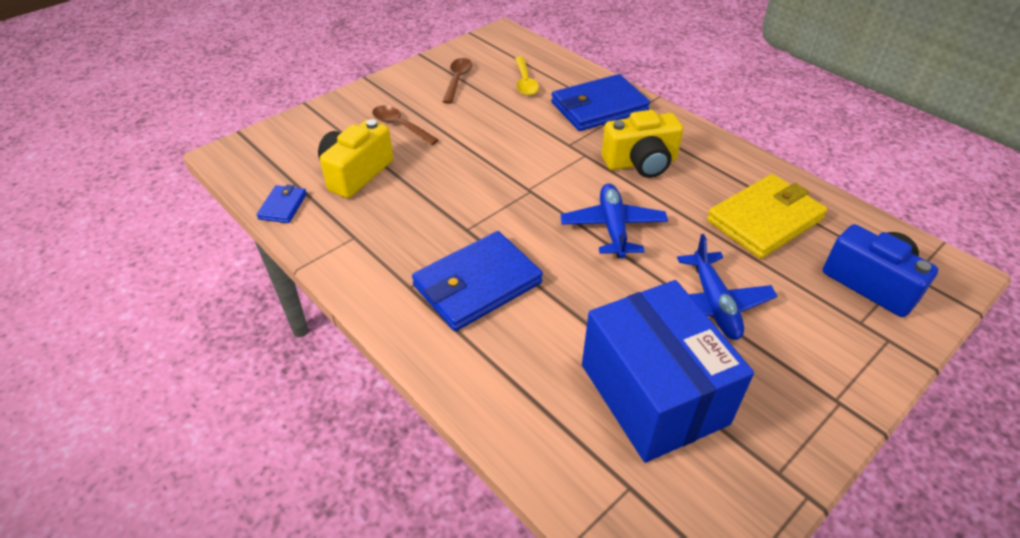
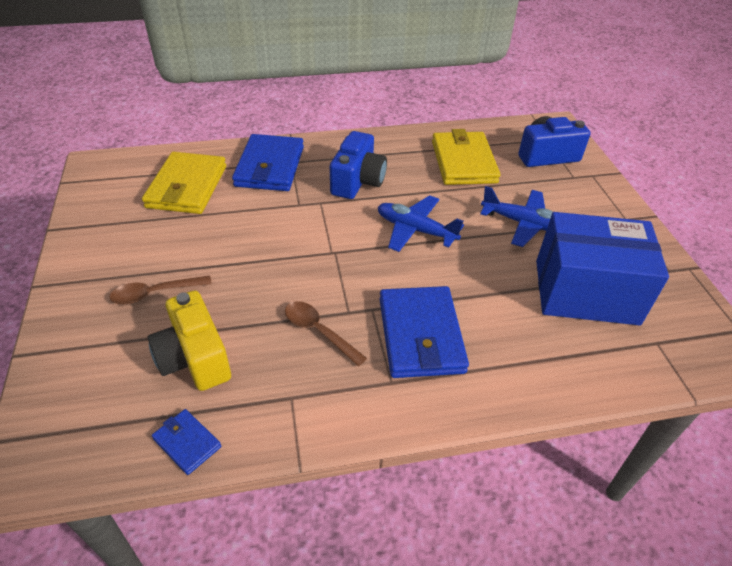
camera: 60 degrees left, 0 degrees up
(457, 80) = (130, 224): brown spoon -> brown spoon (319, 331)
(525, 82) = (187, 187): yellow spoon -> yellow wallet
(641, 163) = (357, 181): yellow camera -> blue camera

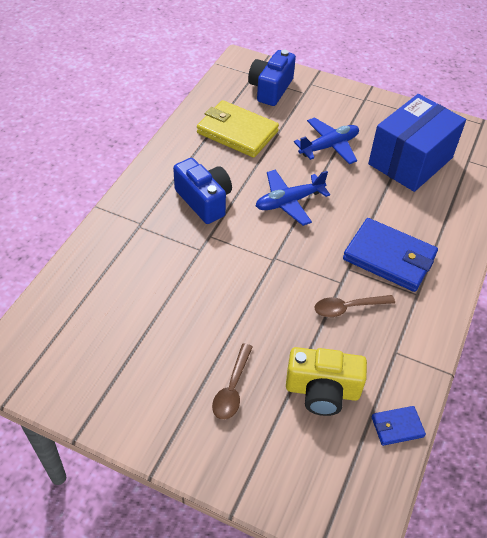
camera: 55 degrees left, 5 degrees up
(187, 187) = (107, 310): yellow wallet -> none
(270, 167) = (132, 242): blue wallet -> none

